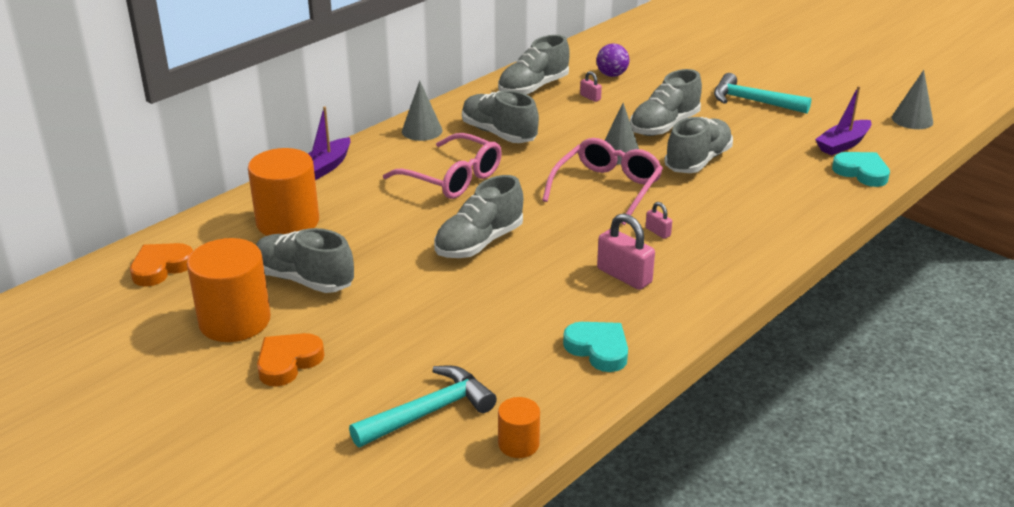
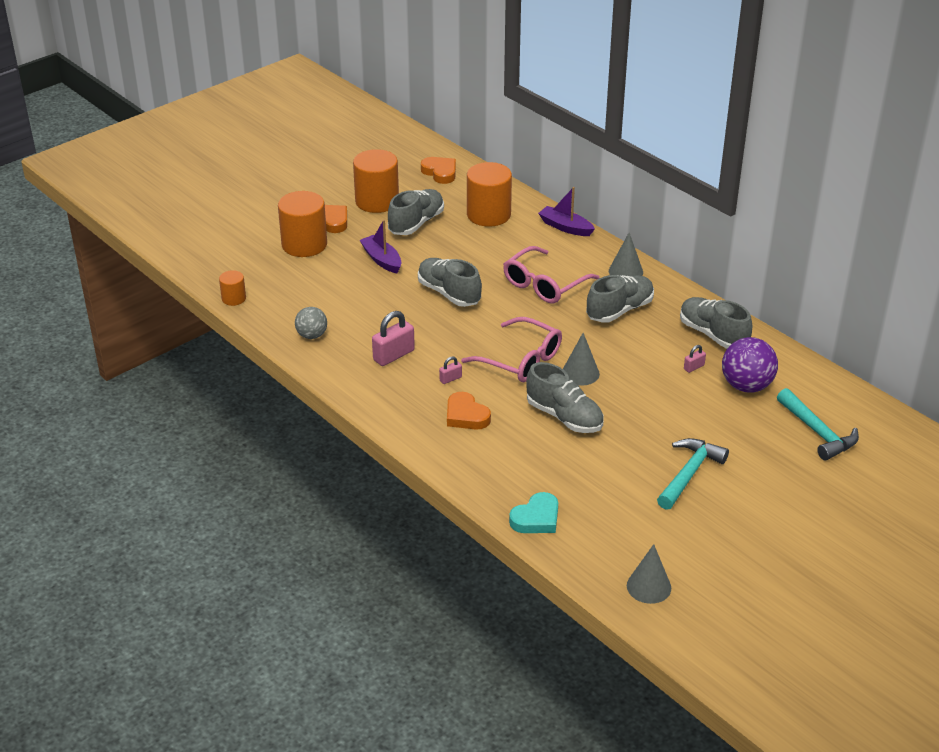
camera: 95 degrees right, 5 degrees up
(357, 384) = (304, 244): none -> orange cylinder
(429, 412) = (271, 269): turquoise hammer -> turquoise hammer (817, 432)
(598, 349) = (312, 335): turquoise heart -> grey ball
(612, 75) = (746, 386): purple ball -> purple ball, size x1.63
(664, 126) = (634, 406): grey shoe -> none
(721, 218) = (466, 415): none -> orange heart
(843, 144) = (593, 518): purple boat -> purple boat (382, 260)

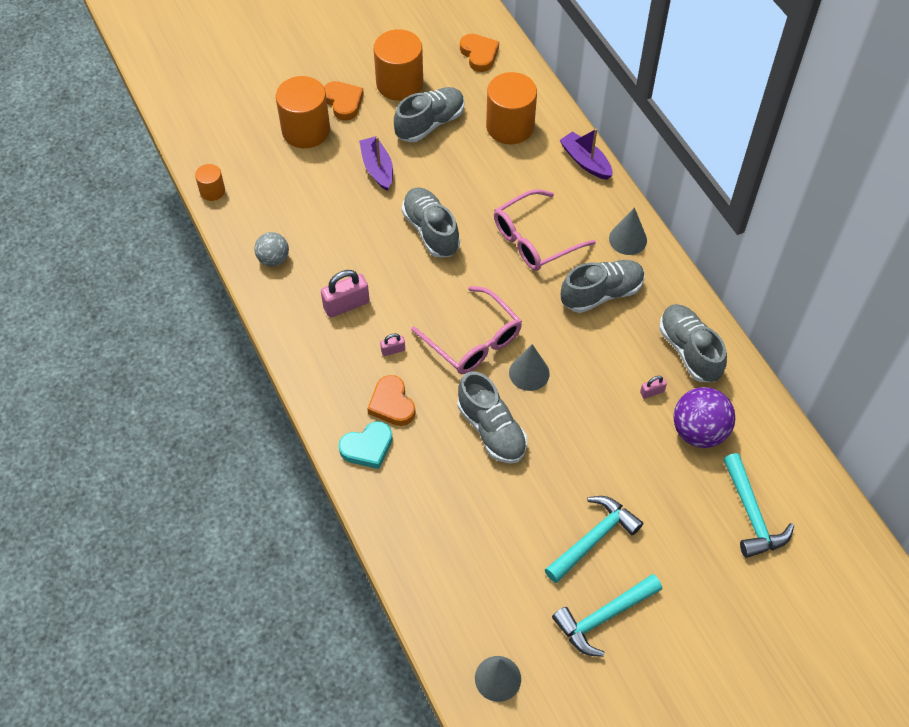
camera: 15 degrees right, 20 degrees up
(536, 518) = (416, 559): turquoise heart -> turquoise heart (367, 447)
(723, 525) = (603, 617): none -> turquoise hammer

